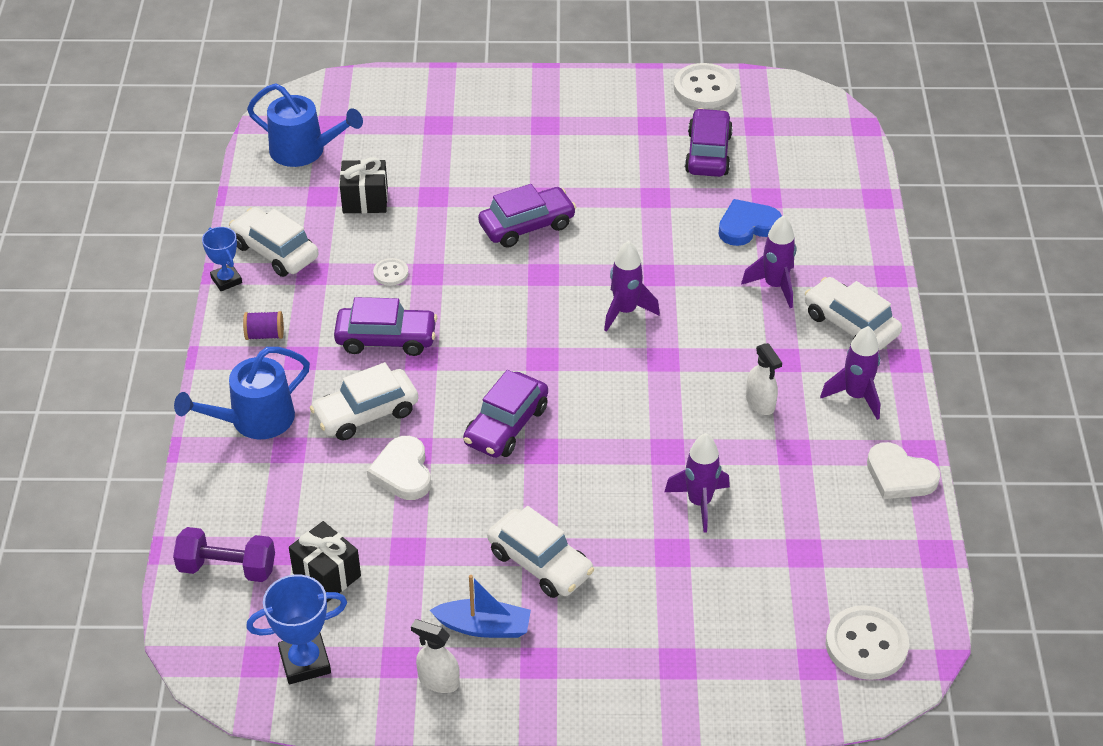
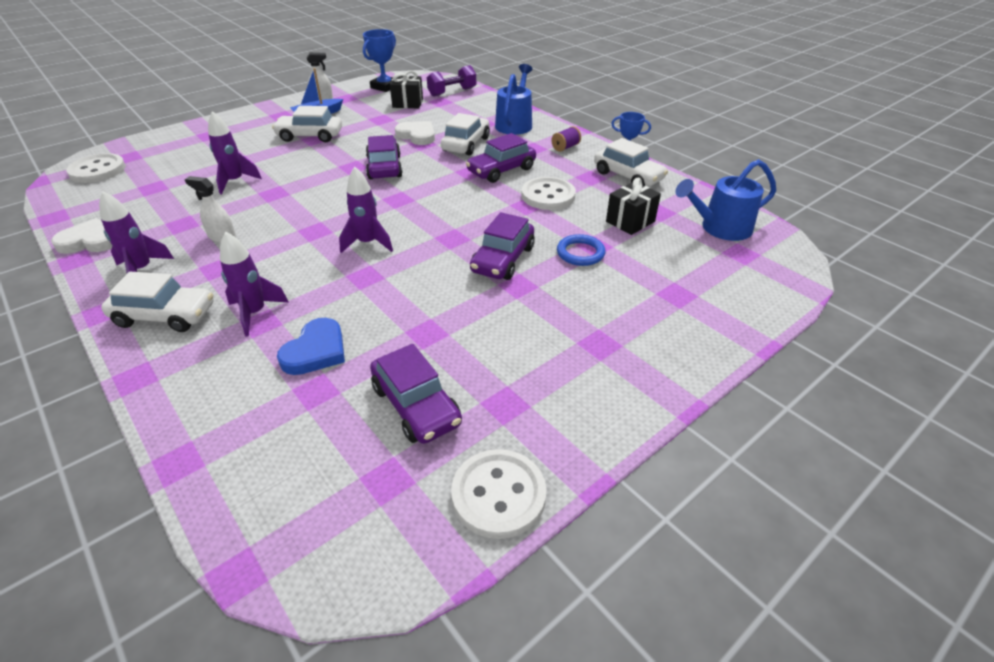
camera: 140 degrees right, 5 degrees down
(275, 251) = (628, 176): white car -> white car turned 45 degrees clockwise
(391, 273) = (548, 196): white button -> white button, size x1.97
(456, 195) = (580, 253): none -> blue ring

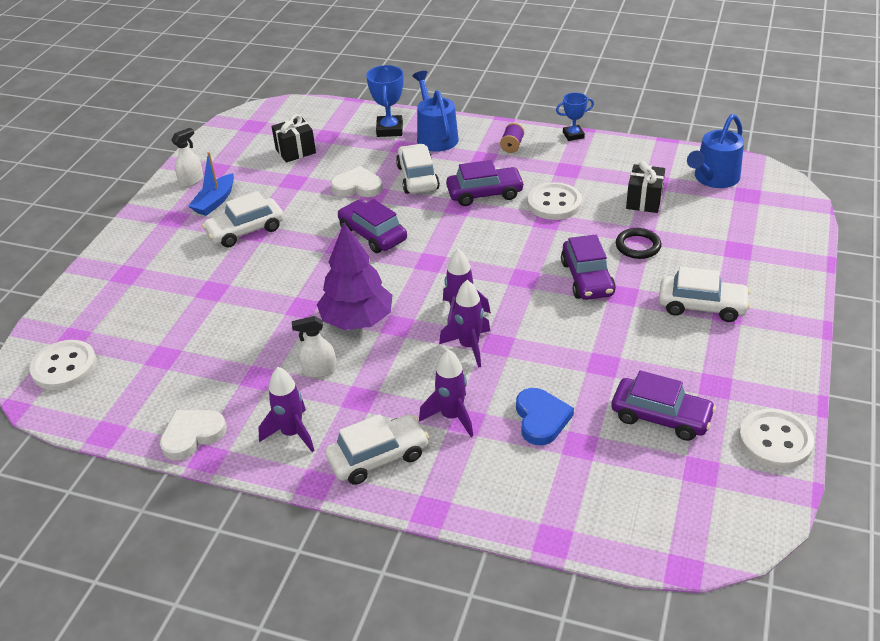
camera: 30 degrees left, 0 degrees up
(235, 182) = (244, 313): purple rocket -> purple rocket (469, 346)
(293, 216) = (357, 320): none -> purple tree
(384, 87) = (241, 139): blue trophy -> blue trophy (389, 129)
(452, 92) = (324, 120): purple dumbbell -> none
(501, 170) = (485, 194): purple car -> purple car turned 120 degrees counterclockwise
(580, 253) = (638, 246): blue ring -> black ring
(628, 176) = (597, 156): white car -> white car (702, 306)

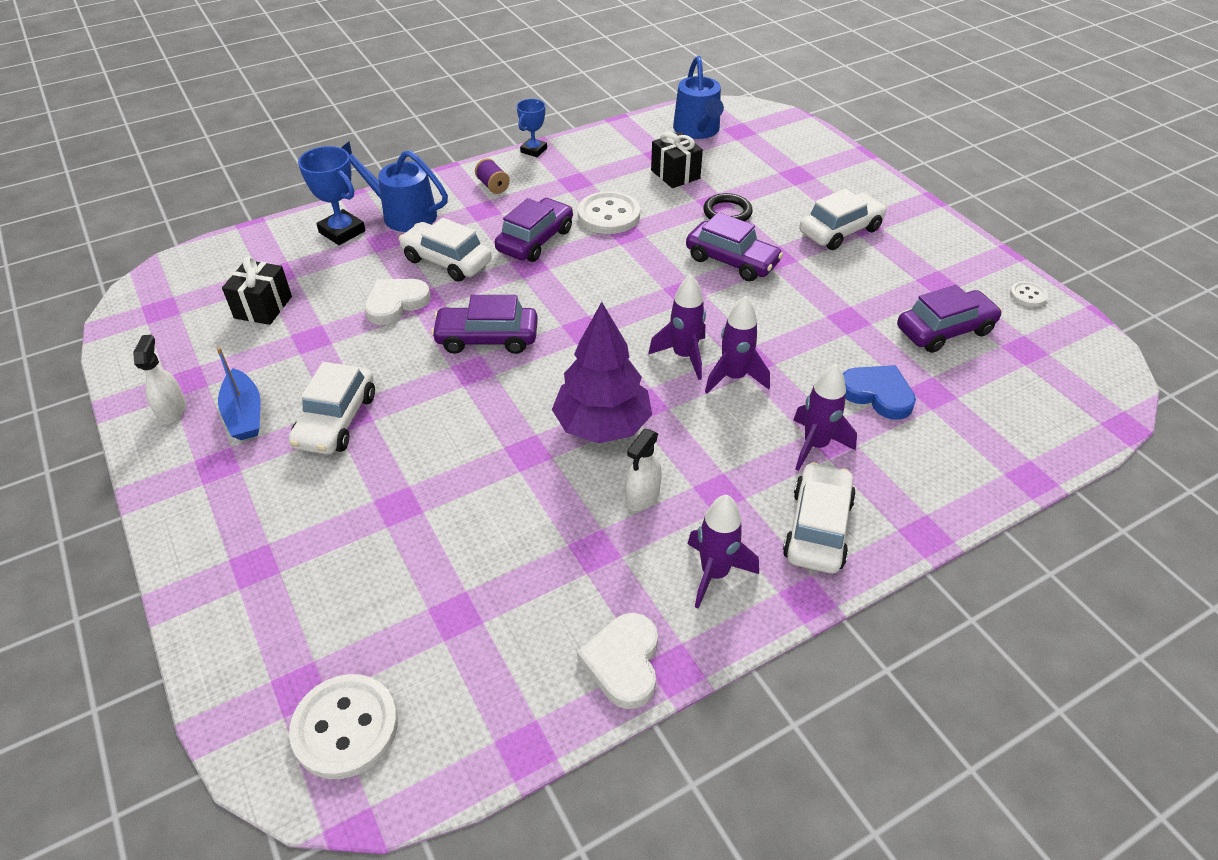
camera: 50 degrees left, 5 degrees up
(775, 441) = (1027, 295): white button -> white button, size x0.51

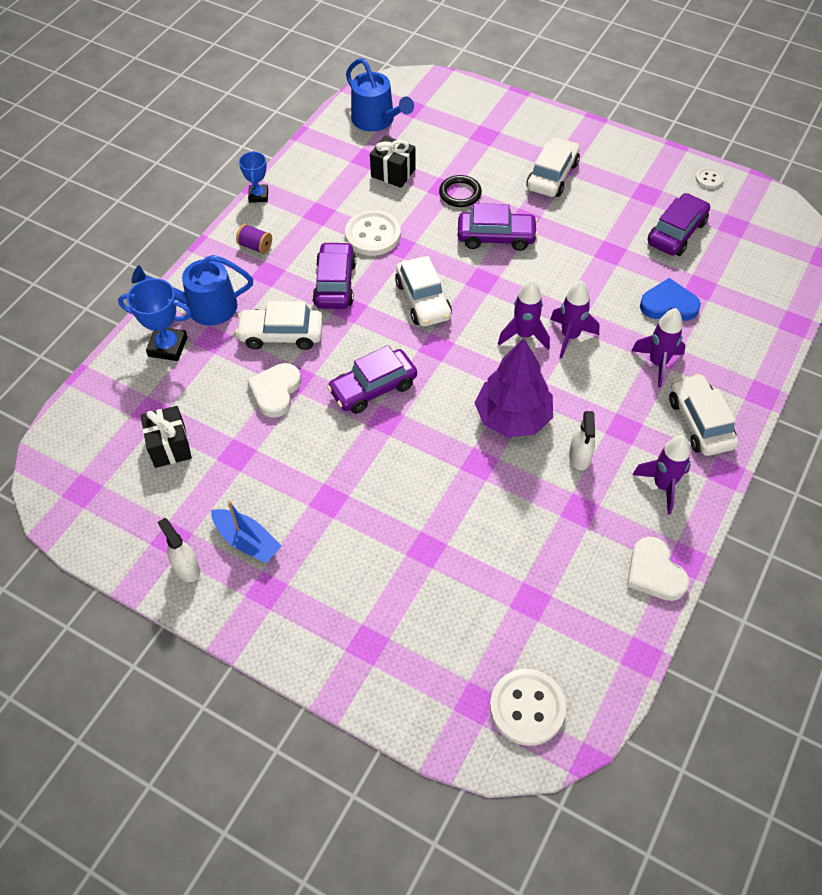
camera: 30 degrees left, 10 degrees up
(336, 420) = (322, 510): white car -> white car (423, 300)

